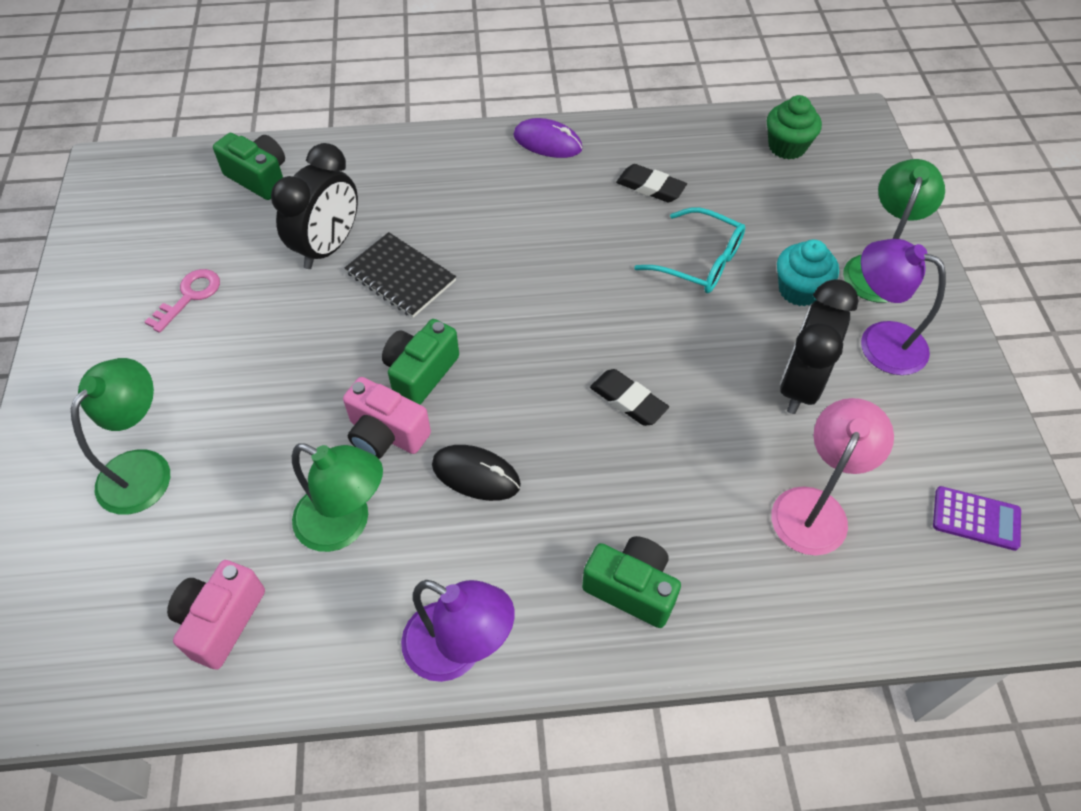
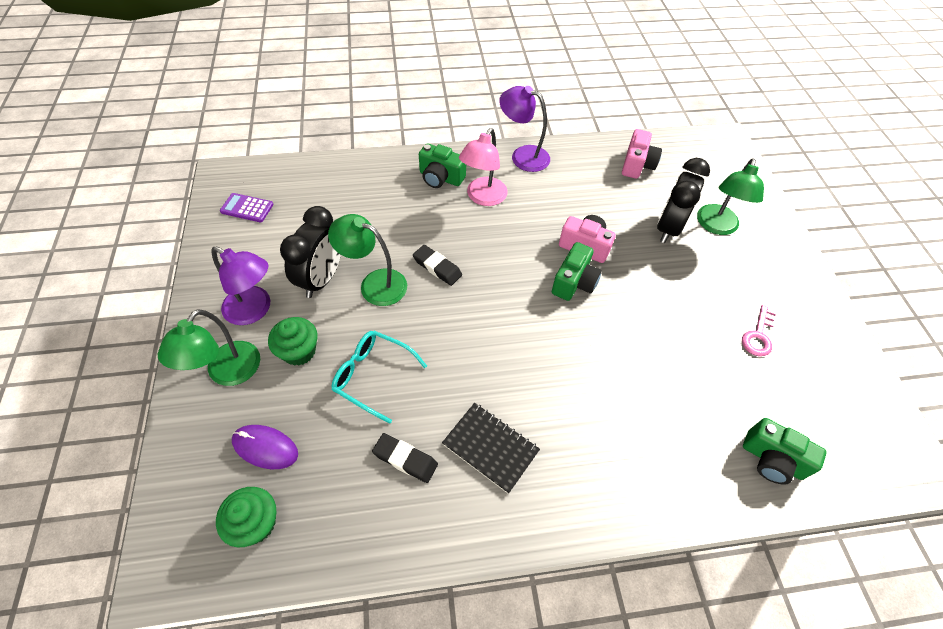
camera: 175 degrees right, 0 degrees up
(328, 247) = (676, 382): black clock -> black clock (668, 228)
(345, 524) = (592, 202): green lamp -> green lamp (374, 284)
(400, 277) = (609, 356): black notebook -> black notebook (490, 447)
(476, 475) = (527, 225): black mouse -> none
(547, 142) = (507, 521): purple mouse -> purple mouse (265, 447)
(799, 290) = (299, 351): turquoise cupcake -> green cupcake
(815, 507) = (335, 212): pink lamp -> pink lamp (483, 197)

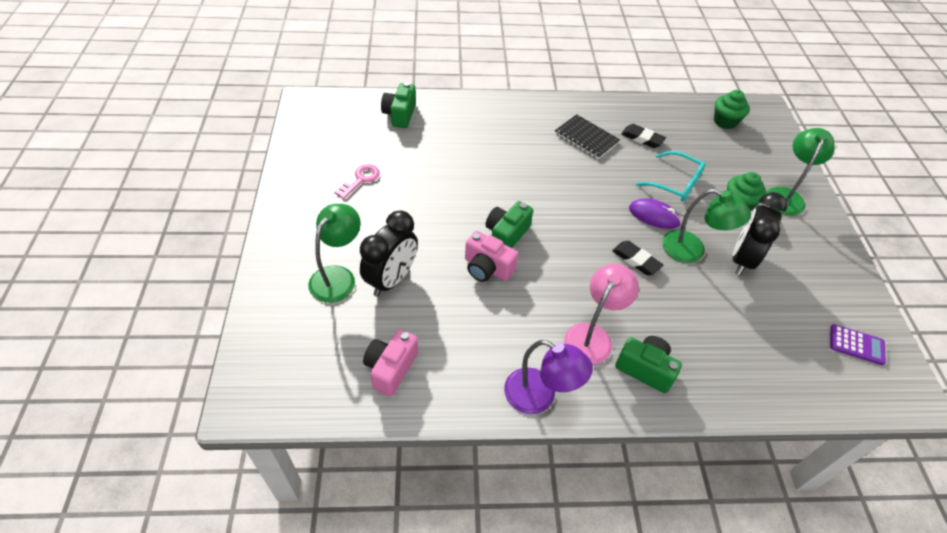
camera: 175 degrees left, 5 degrees down
(255, 310) = (789, 238): purple lamp -> none
(265, 447) = (736, 152): purple mouse -> purple mouse (654, 216)
(772, 460) = (400, 115): green camera -> green camera turned 120 degrees counterclockwise

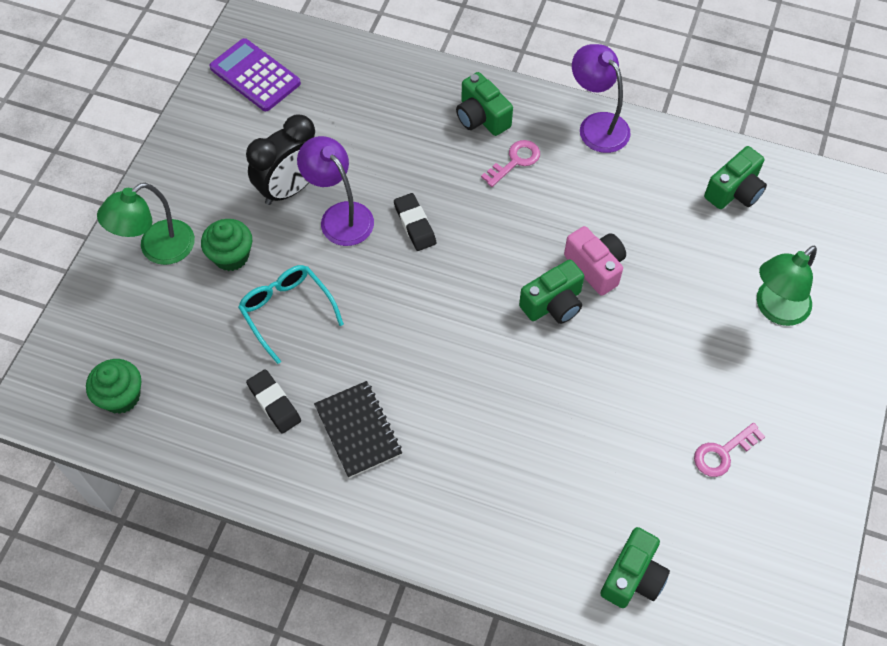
camera: 155 degrees left, 10 degrees up
(391, 279) = (712, 286): black clock -> none
(391, 368) = (734, 191): pink camera -> green camera
(592, 336) = (515, 161): pink lamp -> pink key
(654, 216) = (352, 273): purple mouse -> none
(692, 250) = (340, 216): green lamp -> purple lamp
(856, 345) = (255, 75): purple calculator -> purple calculator, size x1.57

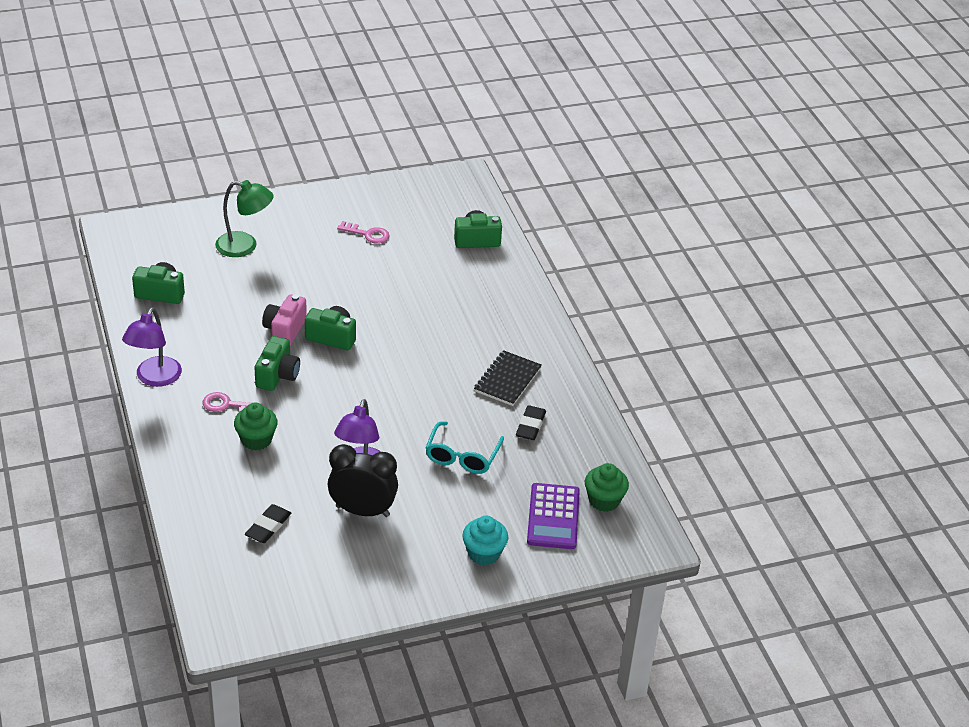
camera: 130 degrees left, 20 degrees down
(157, 249) = (484, 553): green lamp -> turquoise cupcake
(231, 256) = (449, 509): green cupcake -> green cupcake (256, 440)
(255, 75) = (272, 597): purple calculator -> purple calculator (553, 517)
(414, 224) = (331, 429): black eraser -> black eraser (268, 527)
(481, 117) = (200, 441): green camera -> green camera (277, 375)

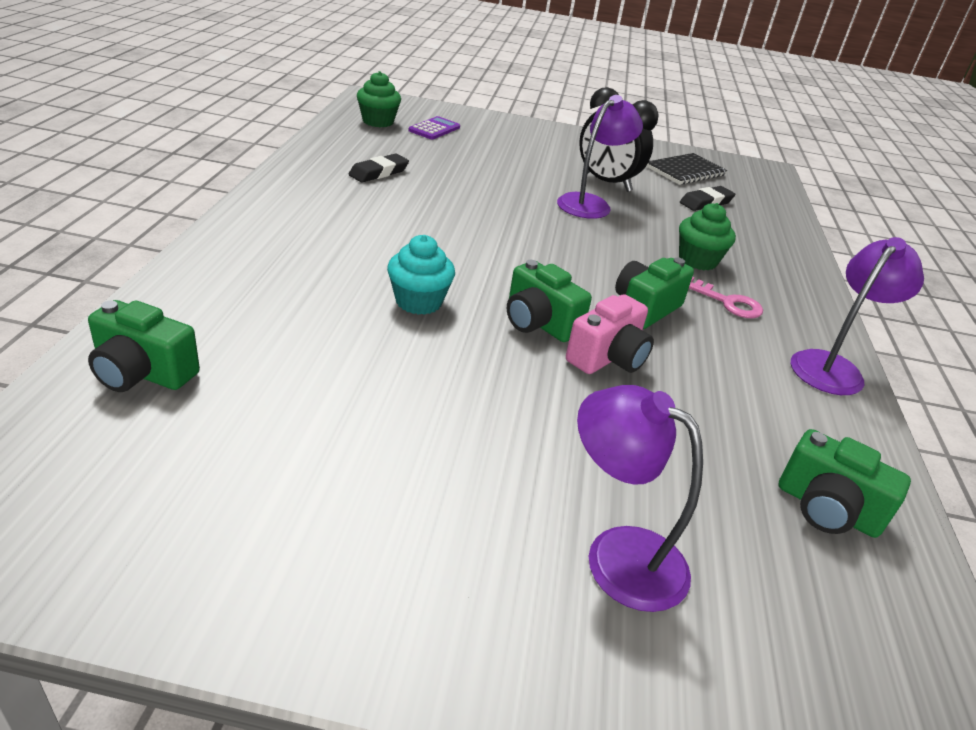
camera: 155 degrees left, 5 degrees down
(245, 246) = (618, 554): green lamp -> purple lamp
(368, 234) = (330, 472): pink key -> none
(462, 456) = (475, 179): turquoise glasses -> none
(484, 553) = (516, 134): turquoise cupcake -> turquoise cupcake (419, 302)
(507, 380) = (354, 207): black notebook -> black notebook (685, 171)
(553, 517) = (434, 129): purple calculator -> purple calculator, size x0.64

